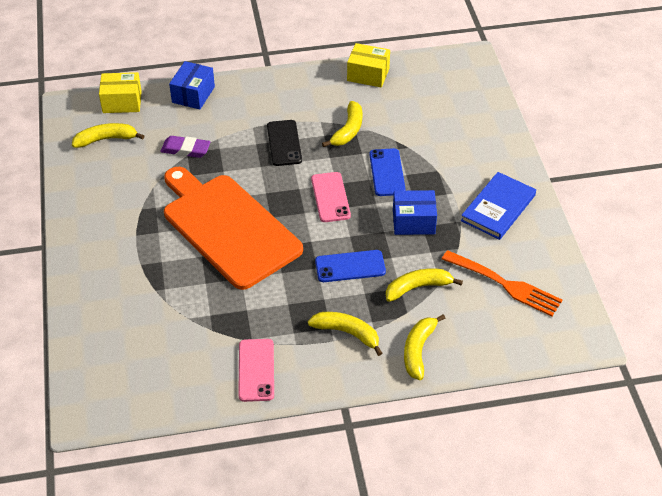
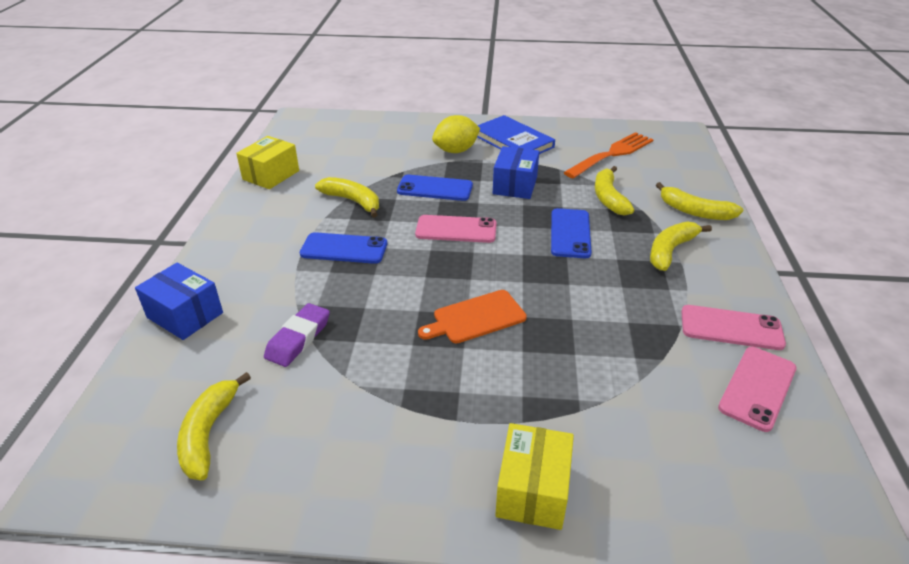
camera: 75 degrees left, 10 degrees down
(122, 102) = (131, 400): yellow box -> yellow box (532, 490)
(195, 382) = (757, 388): none -> pink phone
(228, 227) = (476, 318): orange cutting board -> orange cutting board, size x0.43
(284, 143) = (344, 249): black phone -> blue phone
(459, 172) = (456, 151): none -> yellow lemon

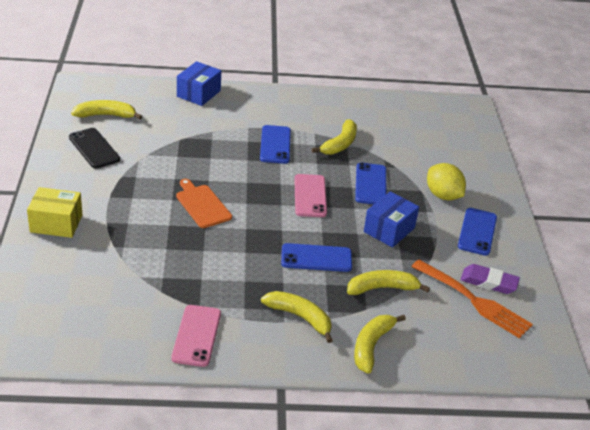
camera: 80 degrees right, 0 degrees up
(271, 175) = (368, 103): yellow box -> none
(298, 338) = (179, 135): purple eraser -> purple eraser (489, 282)
(314, 446) = (94, 148): none -> black phone
(513, 141) = (477, 232): blue book -> blue phone
(515, 185) = (389, 230): blue box -> blue box turned 60 degrees counterclockwise
(757, 388) = (130, 336): pink phone -> none

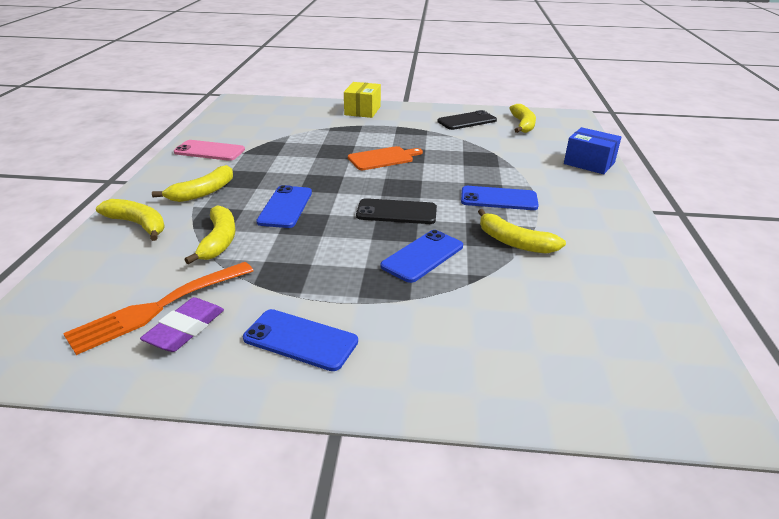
camera: 100 degrees right, 5 degrees down
(310, 196) = (396, 212): pink phone -> black phone
(370, 184) = (422, 256): blue phone -> blue phone turned 60 degrees counterclockwise
(389, 230) = (323, 259): blue box -> none
(443, 195) = (396, 319): yellow lemon -> none

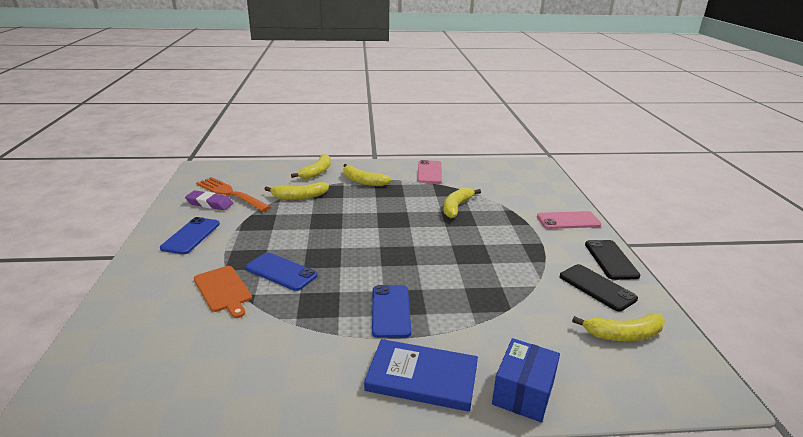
camera: 80 degrees right, 5 degrees down
(285, 207) = (349, 210): blue phone -> none
(362, 111) = (568, 221): yellow box -> pink phone
(383, 158) = (454, 241): orange cutting board -> orange cutting board (223, 290)
(396, 212) = (350, 256): black phone -> black phone (611, 260)
(514, 242) = (305, 319): yellow banana -> yellow banana (456, 207)
(583, 194) = (422, 377): none -> blue book

